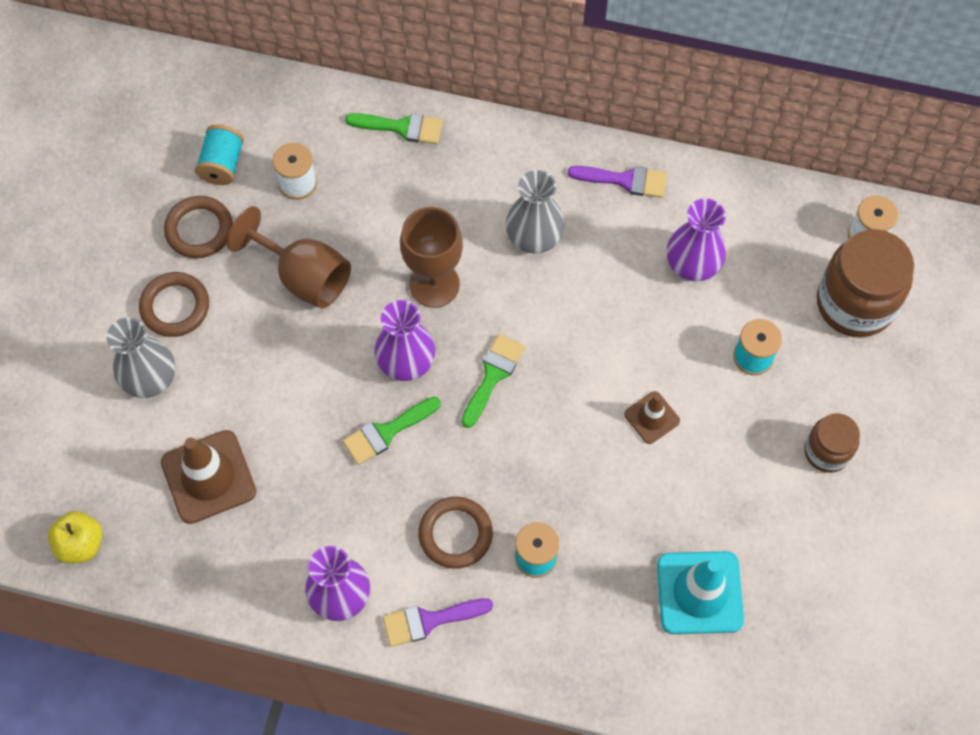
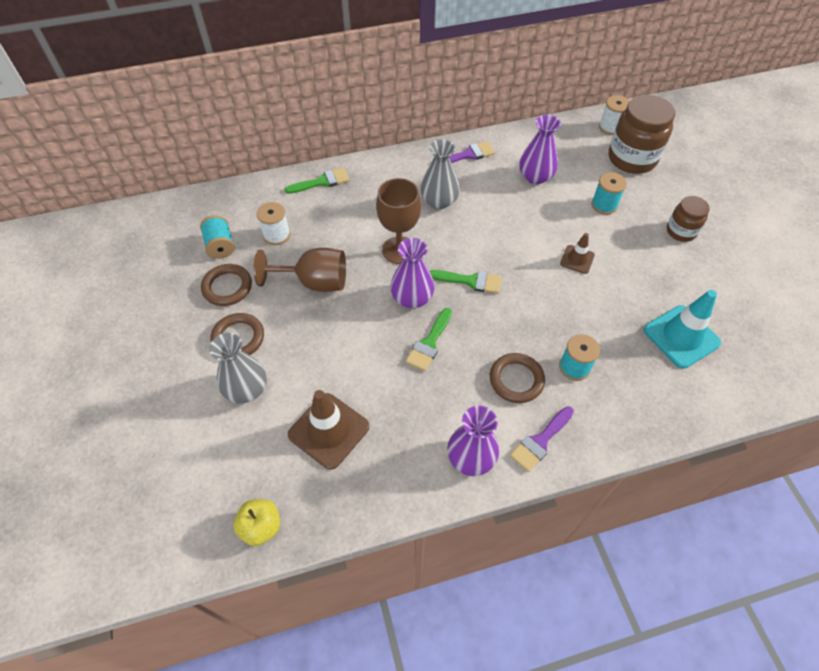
camera: 30 degrees left, 10 degrees down
(493, 376) = (470, 281): green brush -> green brush turned 105 degrees clockwise

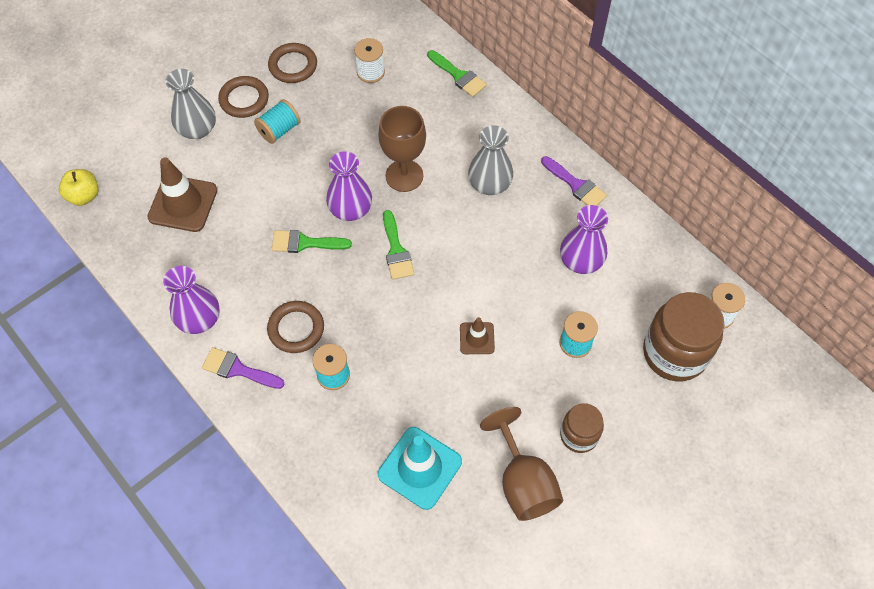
camera: 65 degrees right, 5 degrees up
(220, 246) = (336, 38): turquoise spool -> turquoise spool (279, 130)
(315, 282) = (331, 126): brown goblet -> brown goblet (523, 482)

